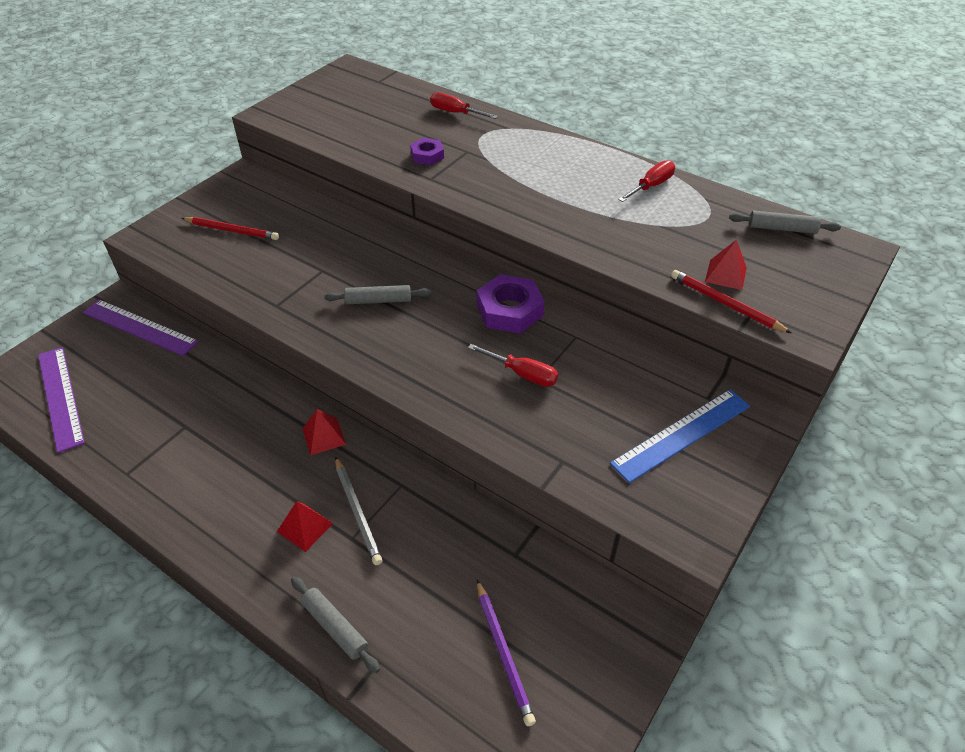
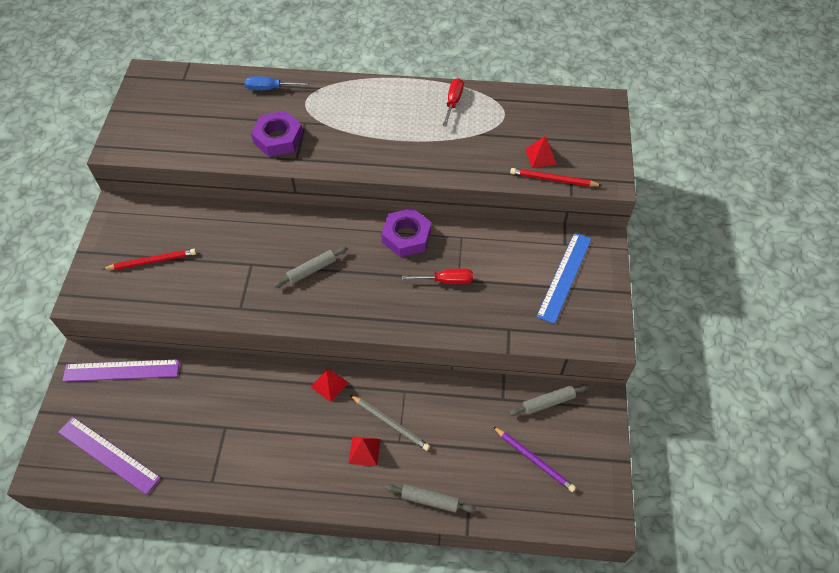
camera: 30 degrees left, 10 degrees up
(427, 155) = (278, 138): purple nut -> purple nut, size x1.74
(456, 113) = (270, 88): red screwdriver -> blue screwdriver
(782, 229) = (553, 105): grey rolling pin -> grey rolling pin (548, 402)

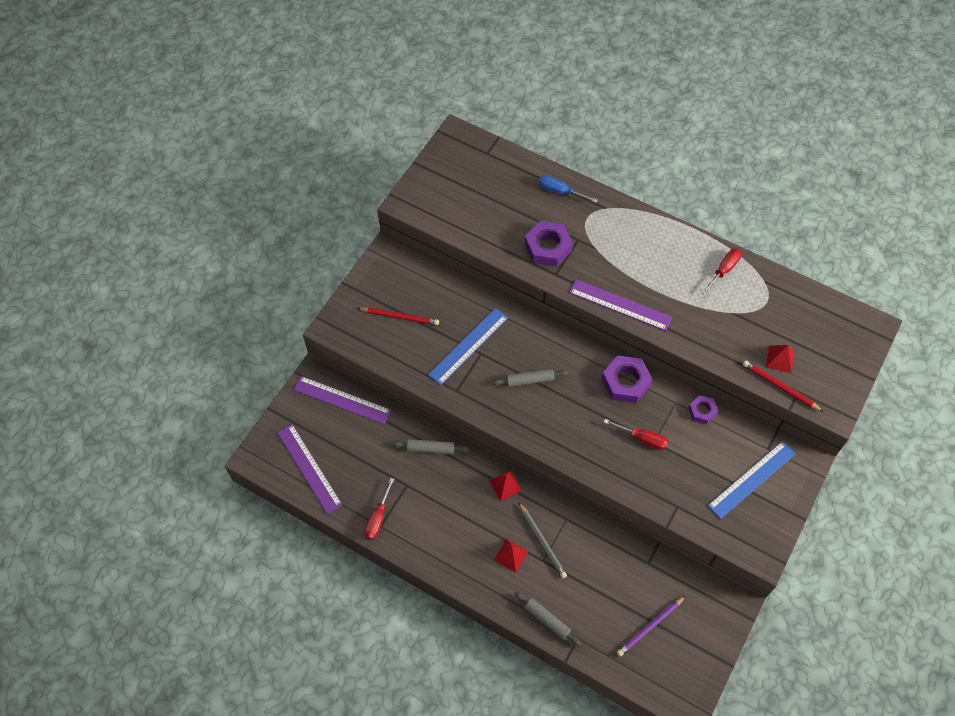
camera: 25 degrees right, 5 degrees up
(206, 474) = (378, 517): none -> red screwdriver
(236, 262) = (468, 346): none -> blue ruler
(371, 163) = (620, 305): none -> purple ruler
(489, 235) = (702, 411): none -> purple nut
(534, 460) = (650, 627): purple pencil -> purple pencil turned 75 degrees clockwise
(548, 402) = (686, 583): grey rolling pin -> grey rolling pin (430, 449)

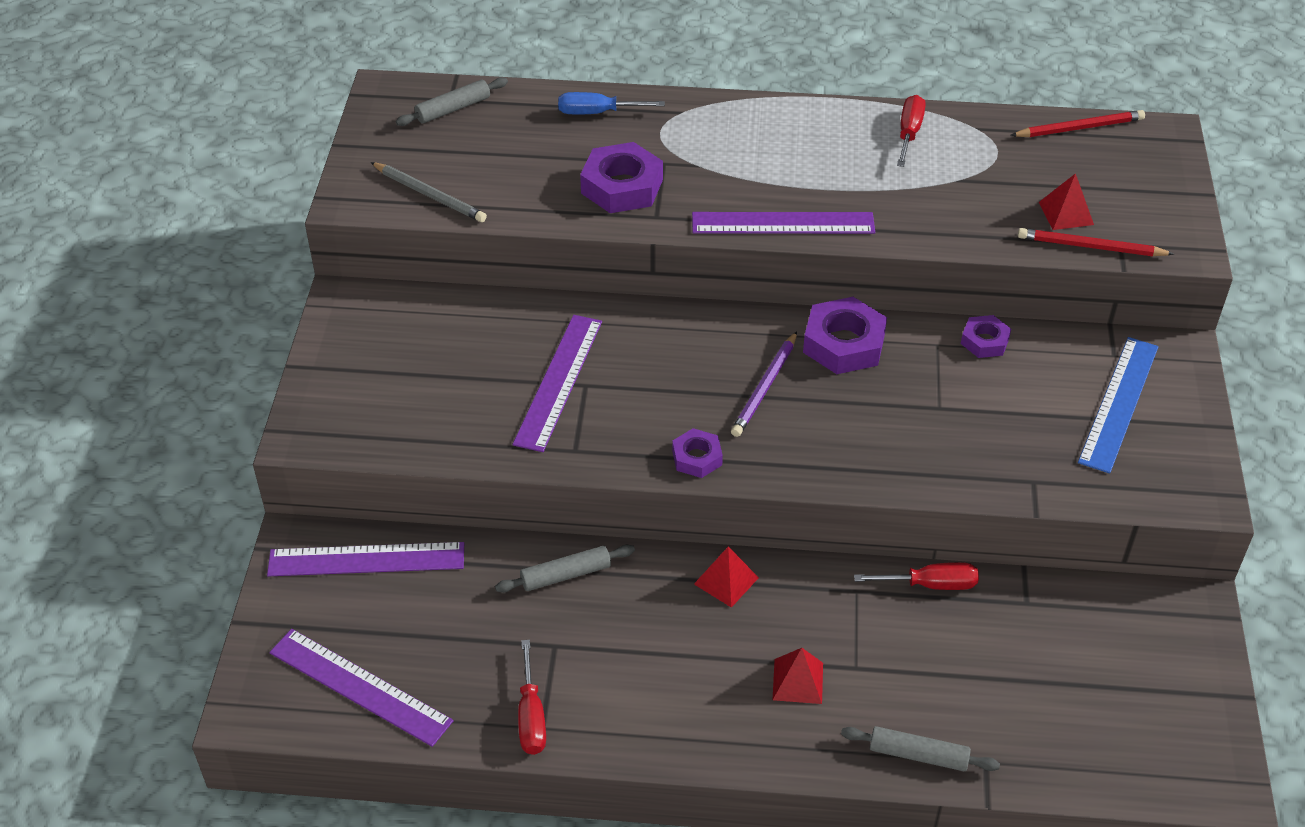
camera: 25 degrees left, 15 degrees down
(400, 317) = (416, 380): red pencil -> red pencil (1079, 128)
(468, 346) = (558, 381): blue ruler -> purple ruler
(513, 420) = (697, 458): none -> purple nut
(529, 380) = (689, 393): grey rolling pin -> grey rolling pin (453, 109)
(542, 541) = (837, 639): grey pencil -> grey pencil (430, 195)
(642, 438) = (919, 409): red screwdriver -> red screwdriver (929, 584)
(650, 627) = (1090, 694): purple pencil -> purple pencil (765, 387)

